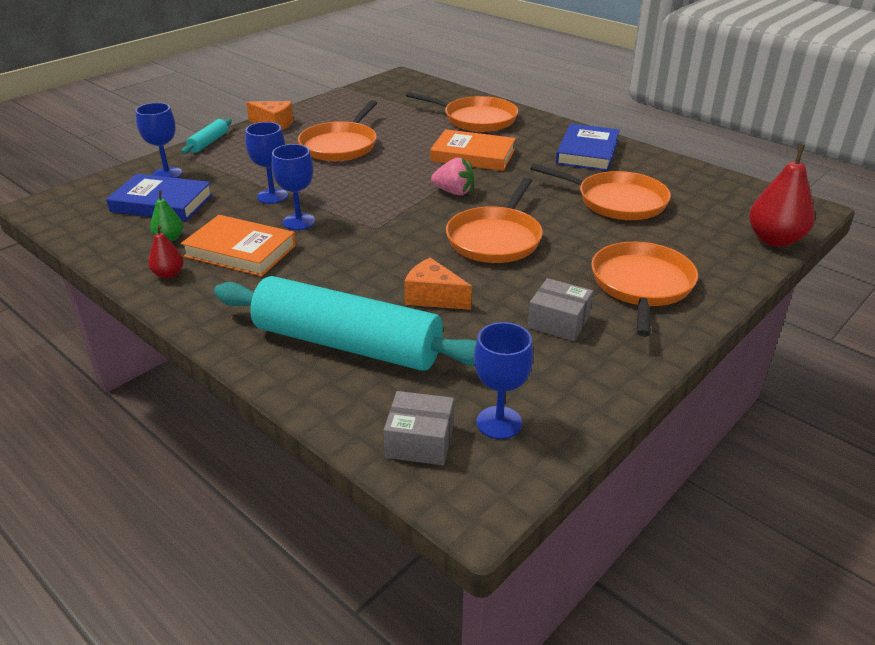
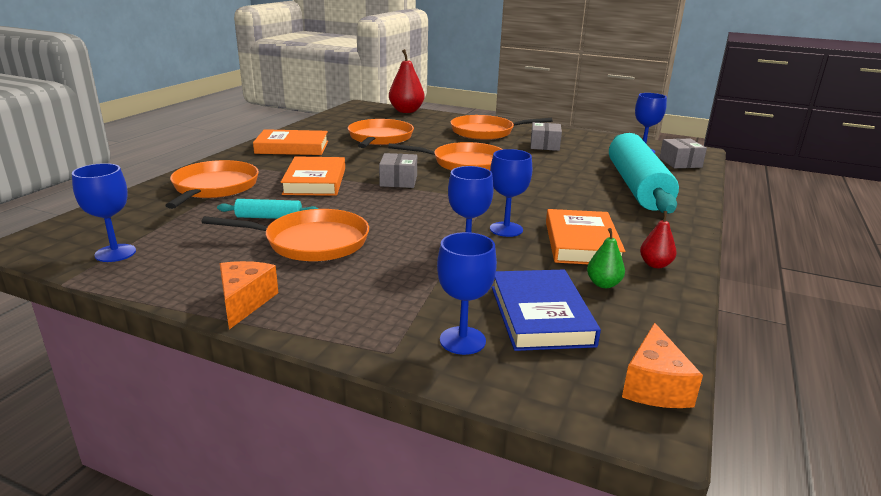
camera: 110 degrees left, 10 degrees down
(209, 142) = (334, 340): turquoise rolling pin -> turquoise rolling pin (269, 217)
(370, 95) = (115, 253): none -> blue goblet
(433, 297) = (558, 172): orange cheese -> orange cheese (654, 386)
(454, 192) = (398, 181): pink strawberry -> grey box
(587, 152) = (292, 147): blue book -> orange book

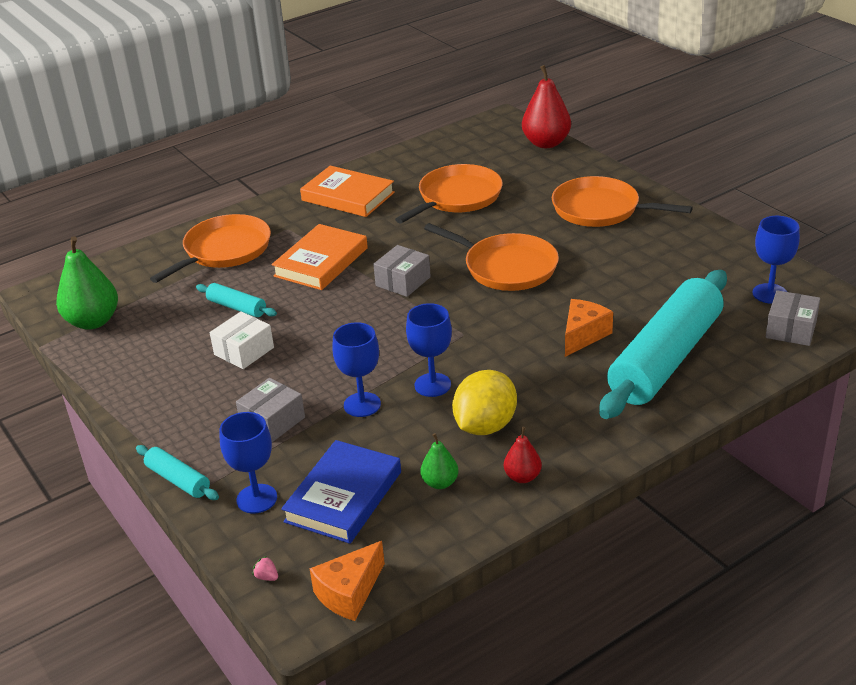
camera: 35 degrees right, 10 degrees up
(115, 253) = (93, 321): blue goblet -> green pear
(245, 302) = (141, 406): orange cheese -> orange cheese (583, 335)
(311, 242) = (244, 351): orange pan -> white box
(359, 349) = (178, 480): none -> turquoise rolling pin
(544, 145) = (646, 253): grey box -> grey box (272, 421)
(561, 401) = (267, 577): none -> pink strawberry
(581, 243) = (485, 426): orange book -> yellow lemon

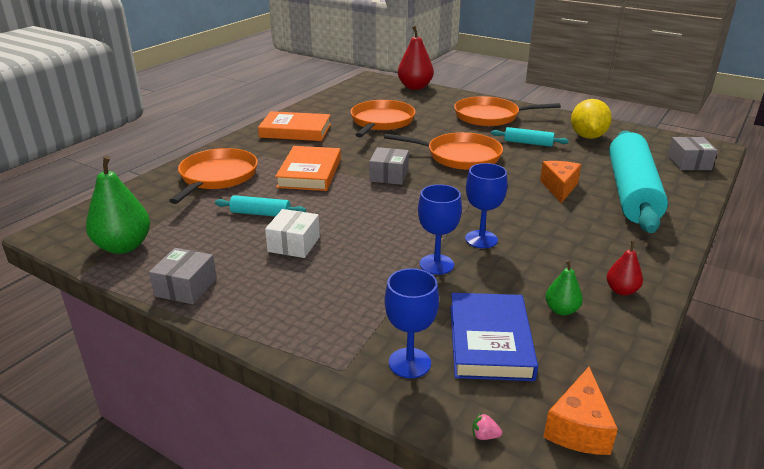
camera: 25 degrees left, 5 degrees down
(178, 480) = (315, 364): turquoise rolling pin -> turquoise rolling pin (528, 143)
(272, 421) = (367, 293): grey box -> grey box (186, 287)
(485, 426) = (552, 260): yellow lemon -> yellow lemon (587, 136)
(769, 293) = (651, 146): blue goblet -> none

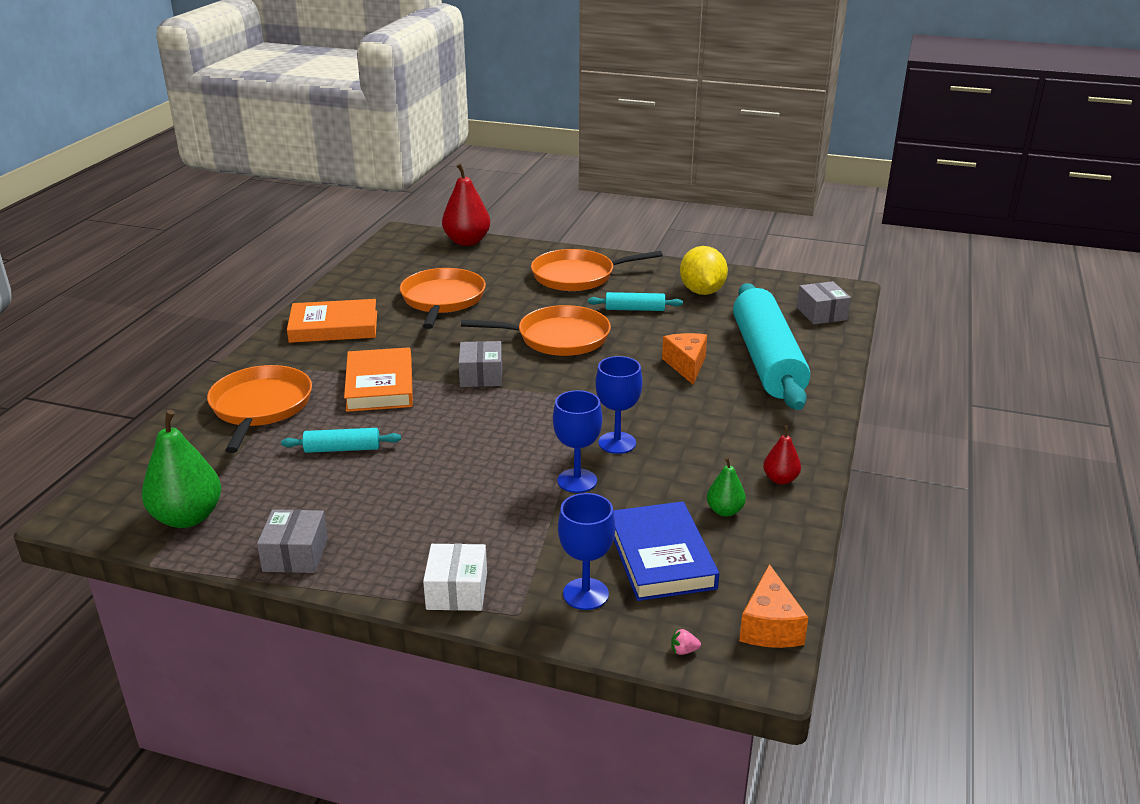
camera: 15 degrees left, 0 degrees up
(294, 244) = (401, 482): white box -> white box (457, 591)

